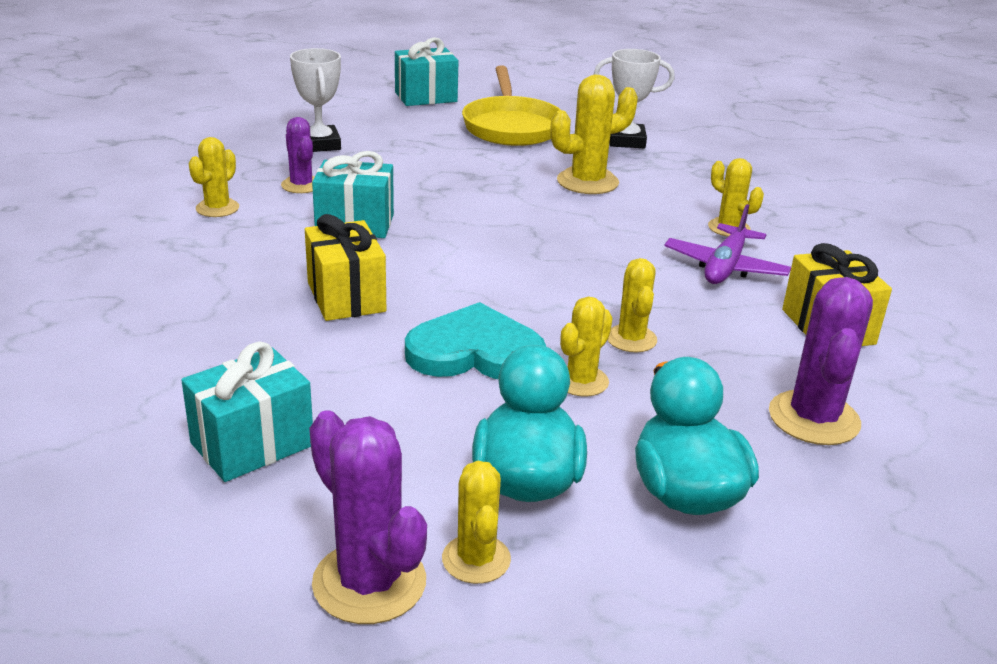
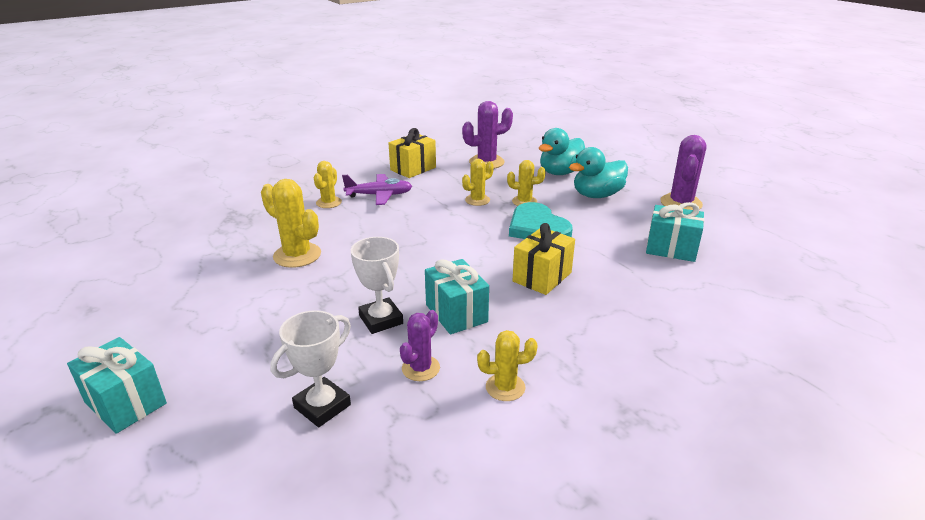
camera: 120 degrees left, 0 degrees up
(476, 559) = (643, 192): yellow cactus -> none
(511, 126) = (196, 320): yellow pan -> none
(626, 141) = (199, 262): white trophy -> white trophy (381, 320)

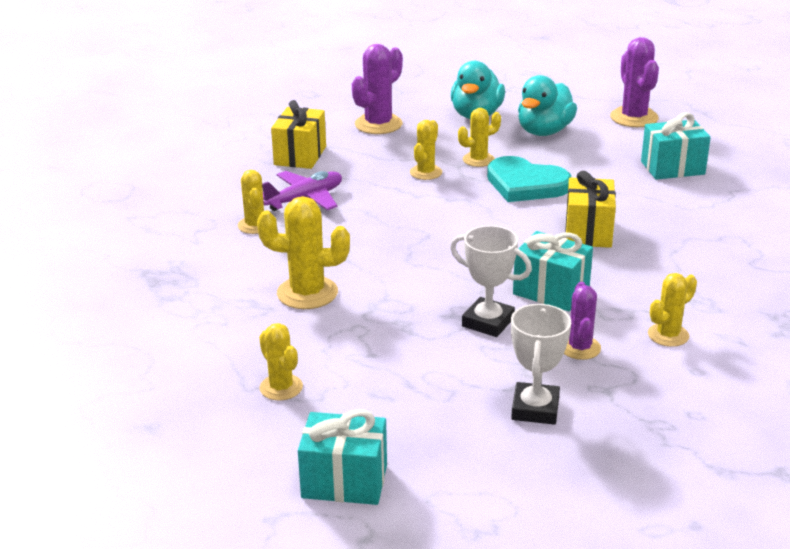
camera: 30 degrees left, 0 degrees up
(192, 314) = (281, 387): none -> yellow cactus

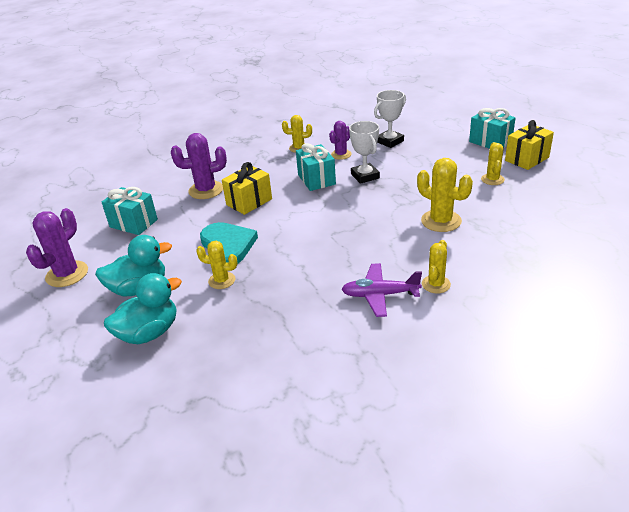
camera: 140 degrees left, 5 degrees up
(300, 156) = (339, 349): yellow gift -> yellow gift (526, 159)
(378, 124) = (233, 362): purple cactus -> purple cactus (206, 190)
(426, 172) = (271, 284): yellow cactus -> none

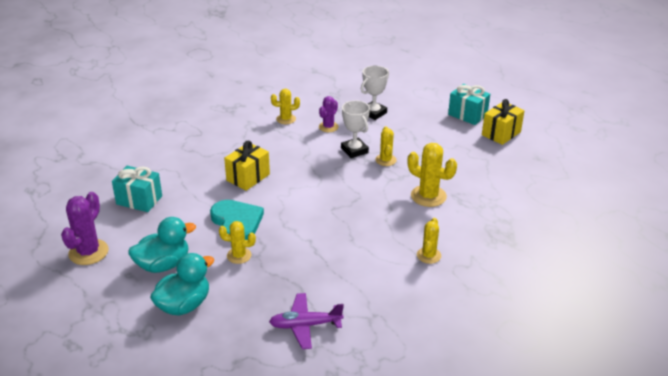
camera: 10 degrees left, 0 degrees up
(206, 190) = (203, 165): purple cactus -> none
(316, 179) = (309, 154): turquoise gift -> none
(380, 295) = (382, 266): purple plane -> purple plane (305, 325)
(492, 179) = (471, 154): yellow cactus -> yellow cactus (385, 160)

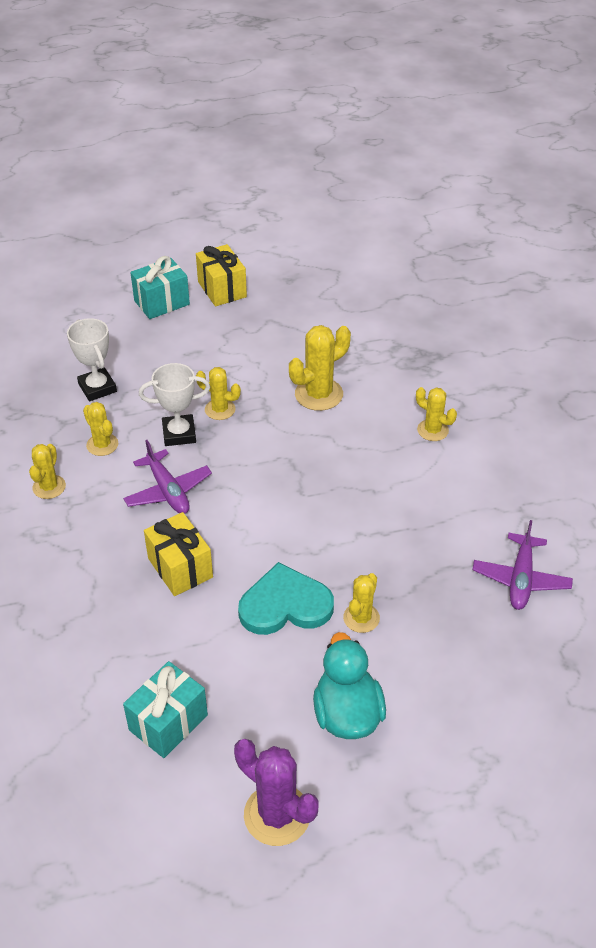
camera: 70 degrees left, 10 degrees up
(184, 305) = (444, 703): turquoise duck -> none
(305, 158) = (168, 491): none -> purple plane
(328, 127) = (102, 445): purple cactus -> yellow cactus

